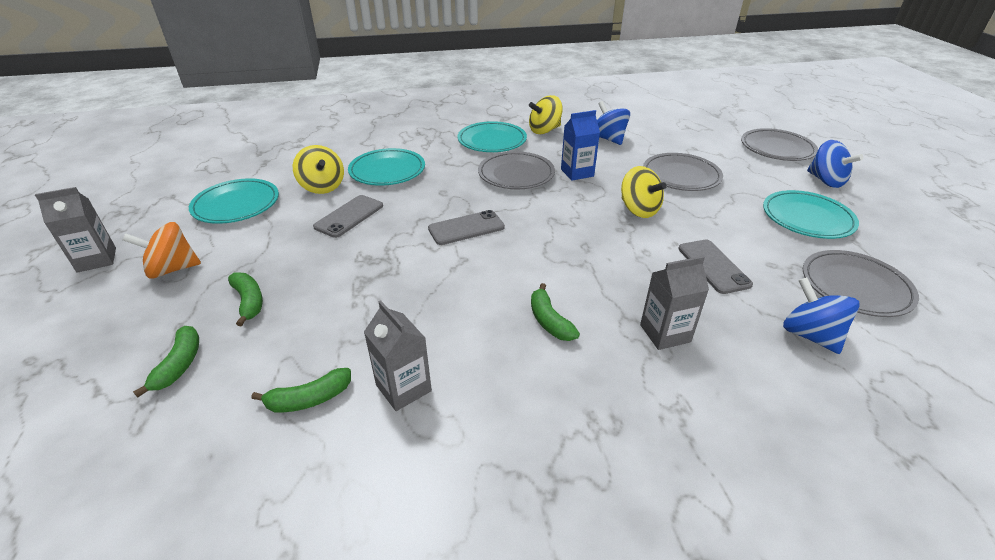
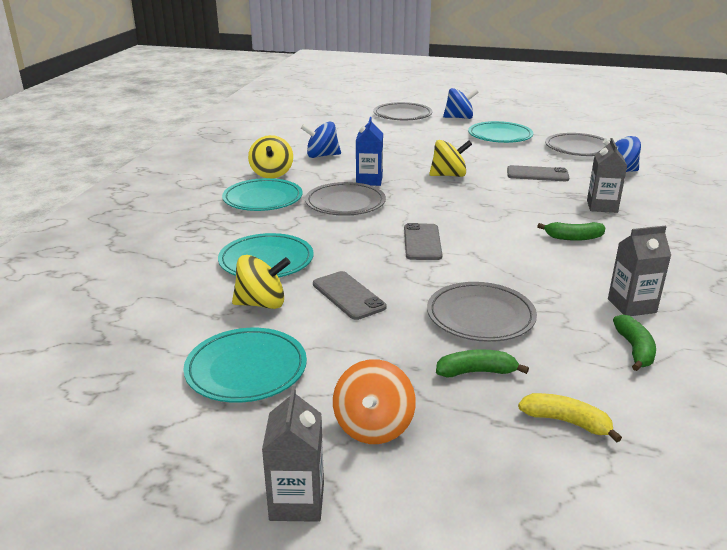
camera: 65 degrees left, 10 degrees down
(179, 365) = (567, 422): green banana -> yellow banana
(681, 175) = (411, 150): grey plate -> grey plate (480, 316)

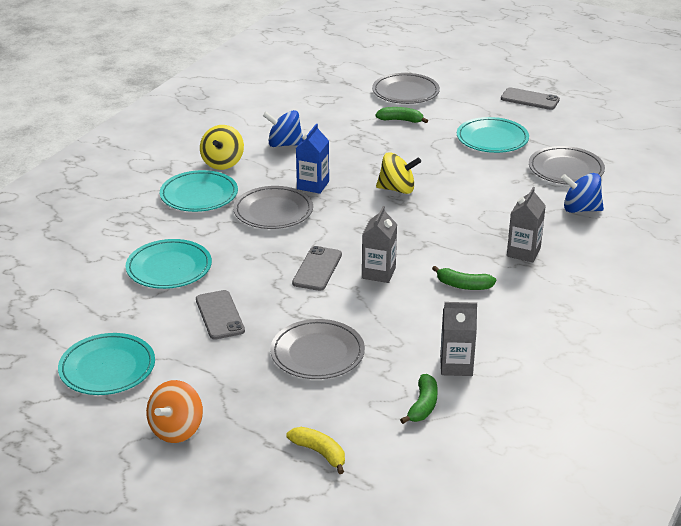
camera: 15 degrees right, 5 degrees up
(262, 304) = (145, 311): yellow spinning top -> none
(297, 501) = (98, 470): grey carton -> grey carton (378, 273)
(459, 118) = (466, 104): blue spinning top -> none
(476, 372) = (280, 401): green banana -> green banana (401, 120)
(537, 174) = (490, 200): grey phone -> grey phone (529, 99)

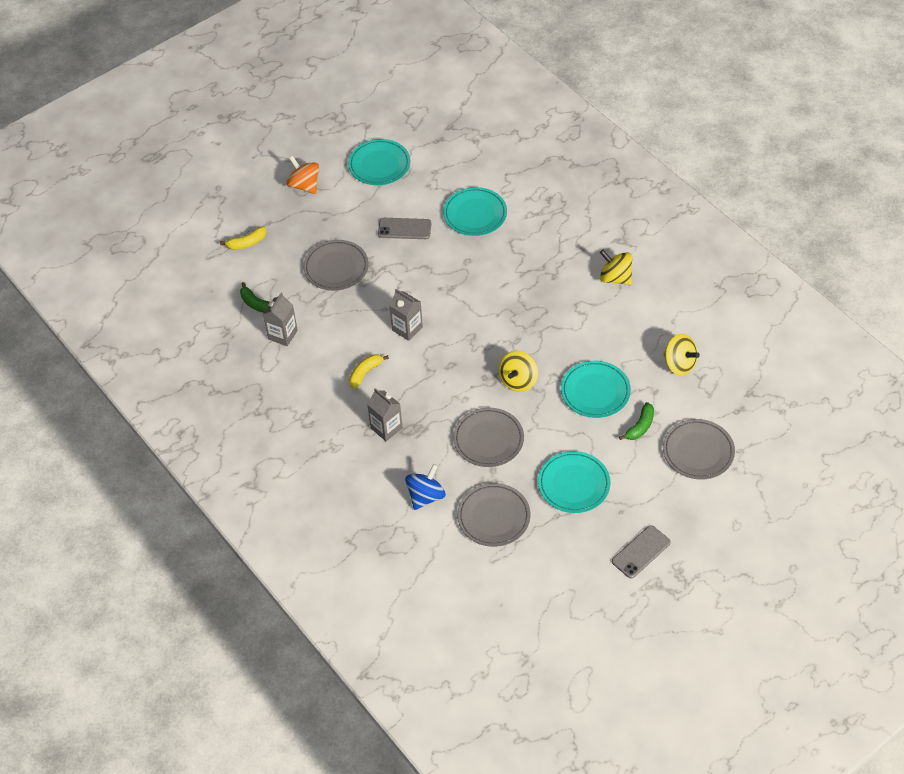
camera: 115 degrees right, 20 degrees up
(199, 195) = (569, 251): turquoise plate -> turquoise plate (595, 391)
(273, 211) = (522, 290): grey plate -> grey plate (488, 439)
(284, 144) = (630, 327): blue spinning top -> none
(313, 185) = (551, 326): blue carton -> none
(314, 114) = (679, 364): none -> yellow spinning top
(317, 269) = (431, 295): grey phone -> none
(463, 285) = (365, 373): green banana -> yellow banana

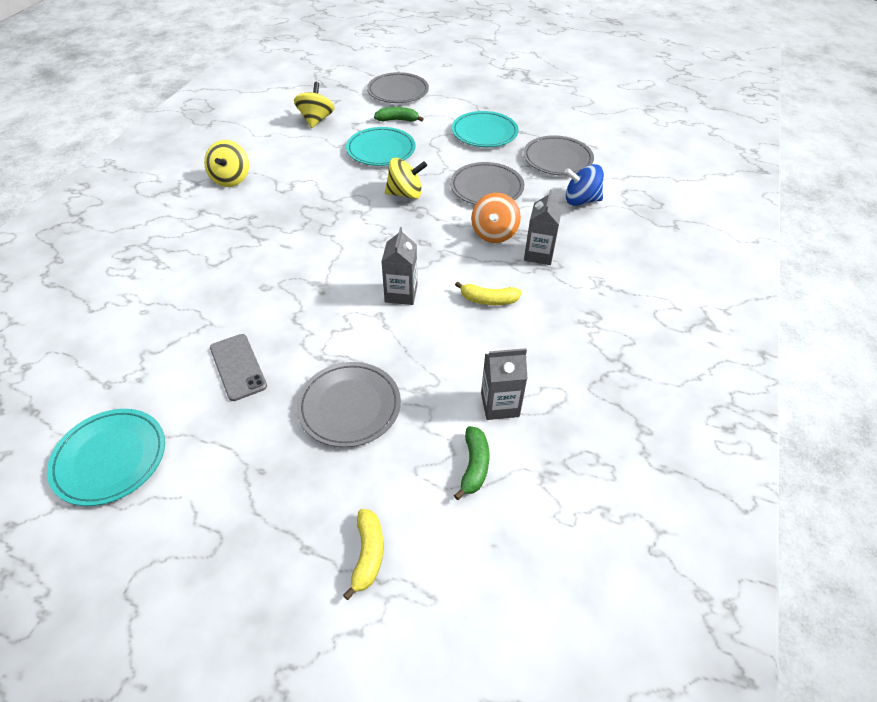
camera: 125 degrees left, 5 degrees down
(247, 243) = (368, 555): yellow banana -> yellow banana turned 60 degrees clockwise
(304, 185) = (194, 543): orange spinning top -> orange spinning top (494, 233)
(475, 214) = (180, 310): turquoise plate -> none
(641, 552) = (509, 91): grey phone -> none

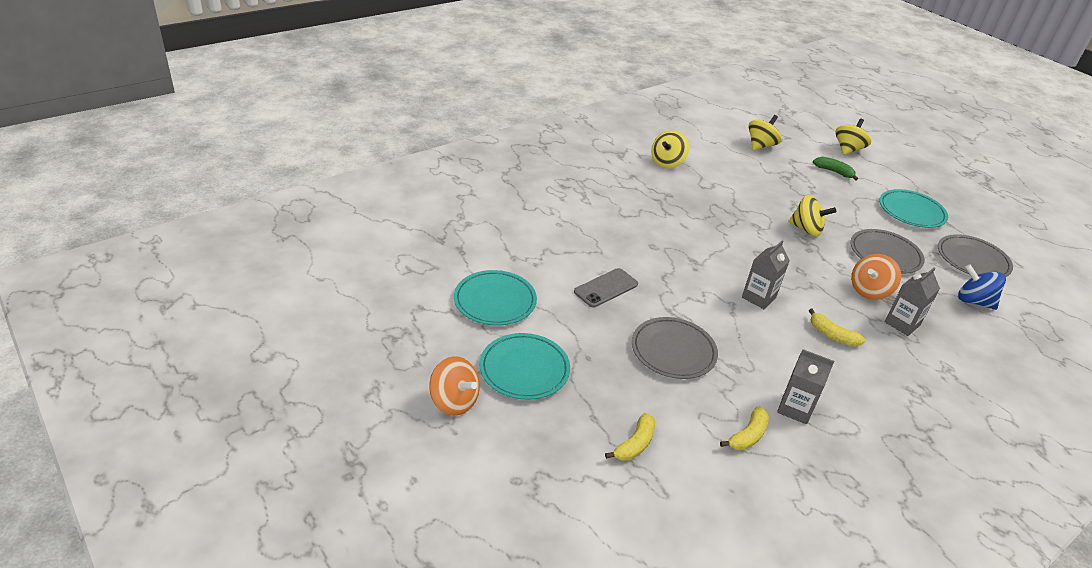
camera: 30 degrees right, 10 degrees down
(120, 640) = (454, 401): none -> orange spinning top
(238, 367) = (606, 288): grey phone -> grey phone turned 45 degrees clockwise
(381, 150) = (804, 189): turquoise plate -> turquoise plate (524, 369)
(398, 91) = (848, 149): grey plate -> yellow spinning top
(474, 466) = (748, 436): green banana -> yellow banana

